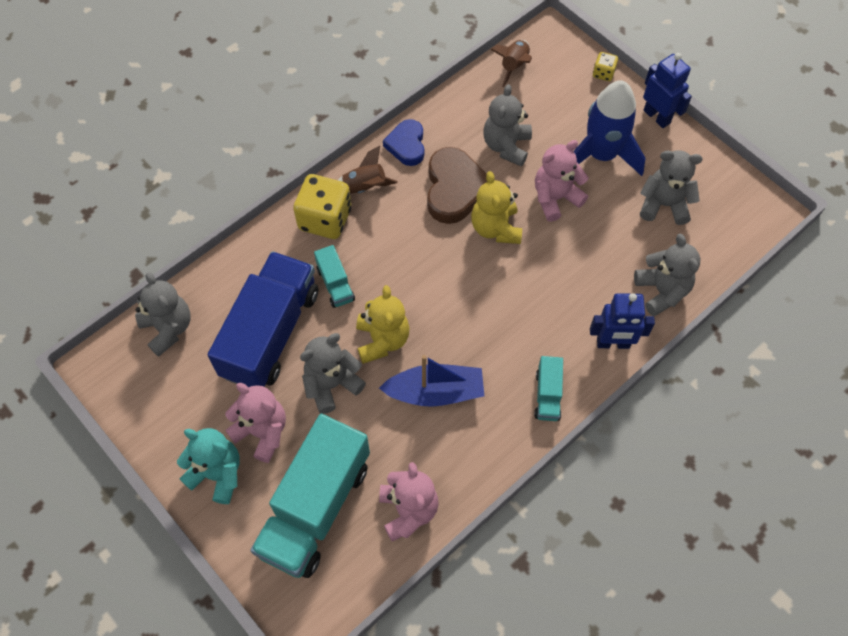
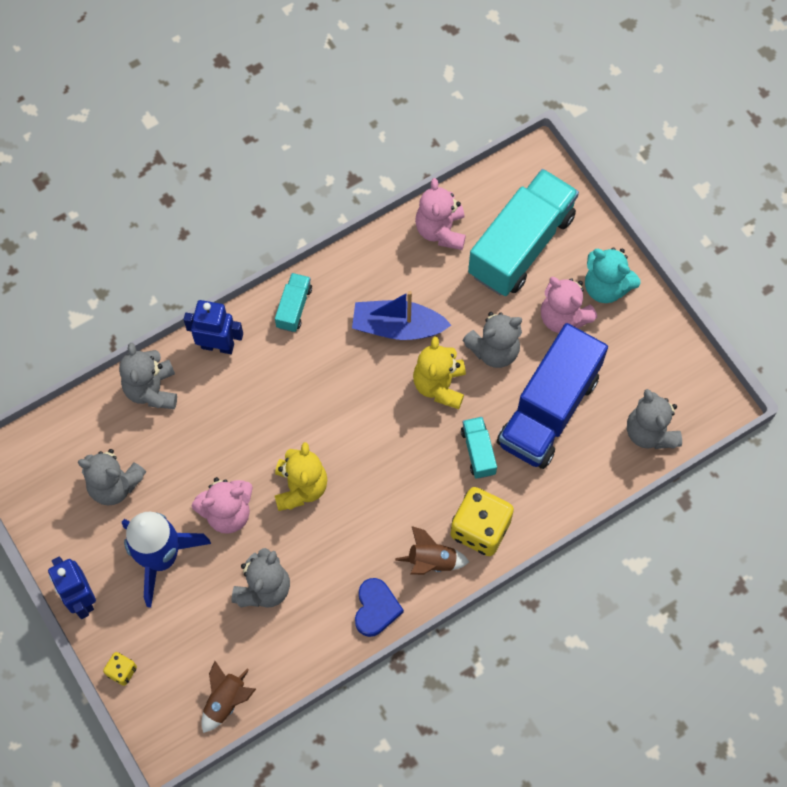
camera: 170 degrees left, 5 degrees up
(455, 189) = (333, 542): brown heart -> none

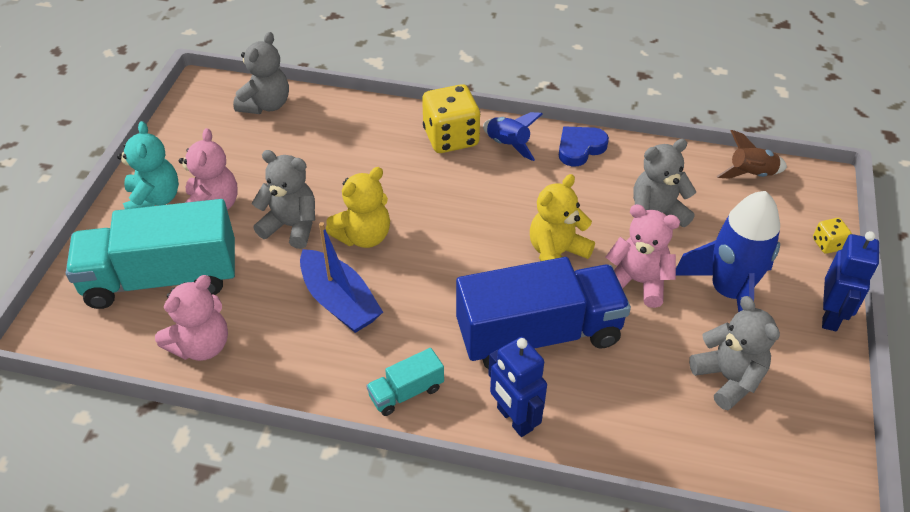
camera: 135 degrees left, 20 degrees down
(152, 390) = (618, 432): grey teddy bear -> none
(432, 561) = (508, 145): brown rocket -> blue rocket
(478, 452) = (393, 177): turquoise truck -> none
(548, 410) = (310, 163): blue truck -> blue truck (539, 334)

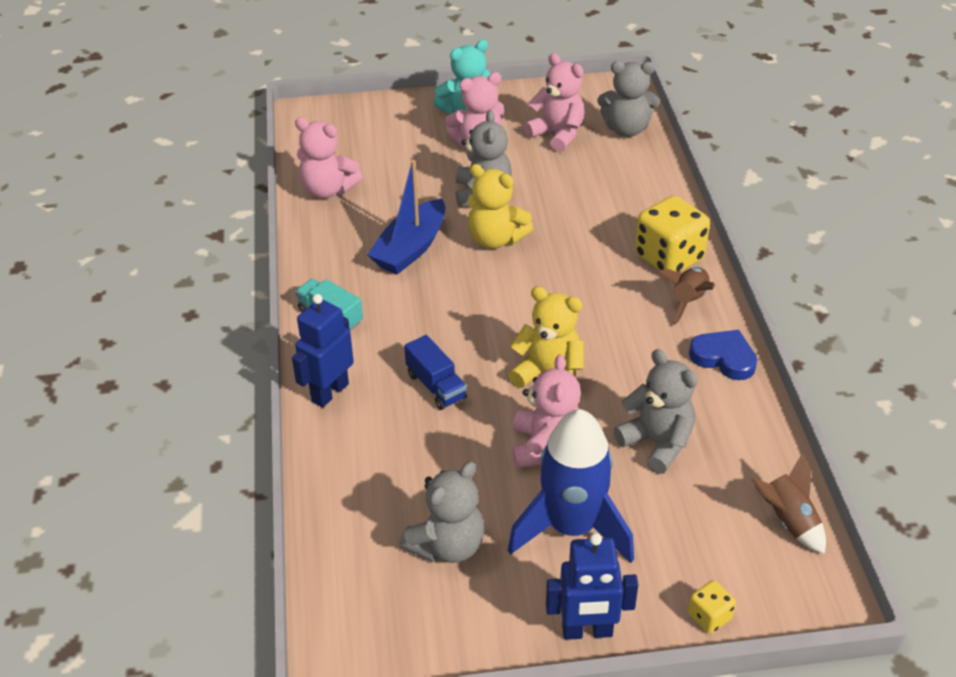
camera: 70 degrees right, 5 degrees down
(162, 278) = (385, 146): turquoise truck -> none
(240, 149) = (557, 135): none -> pink teddy bear
(508, 145) = (688, 301): blue rocket -> brown rocket
(539, 334) = (436, 386): blue truck -> blue truck, size x0.44

